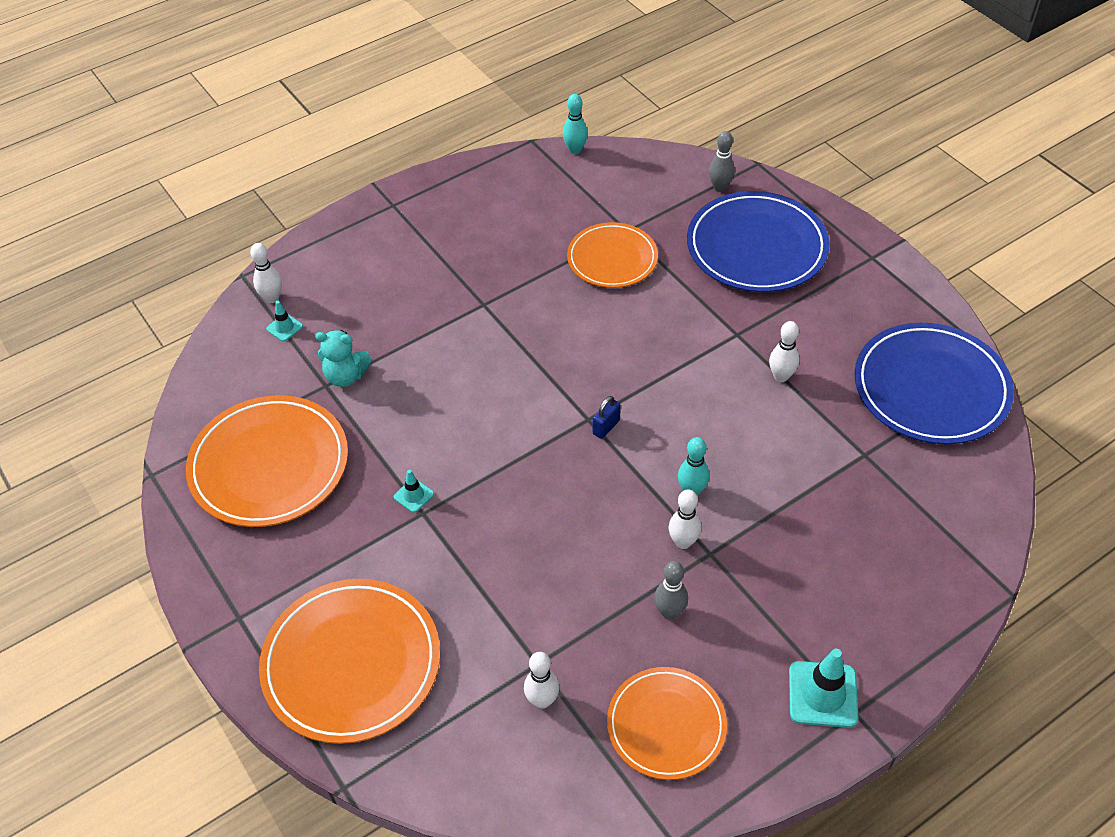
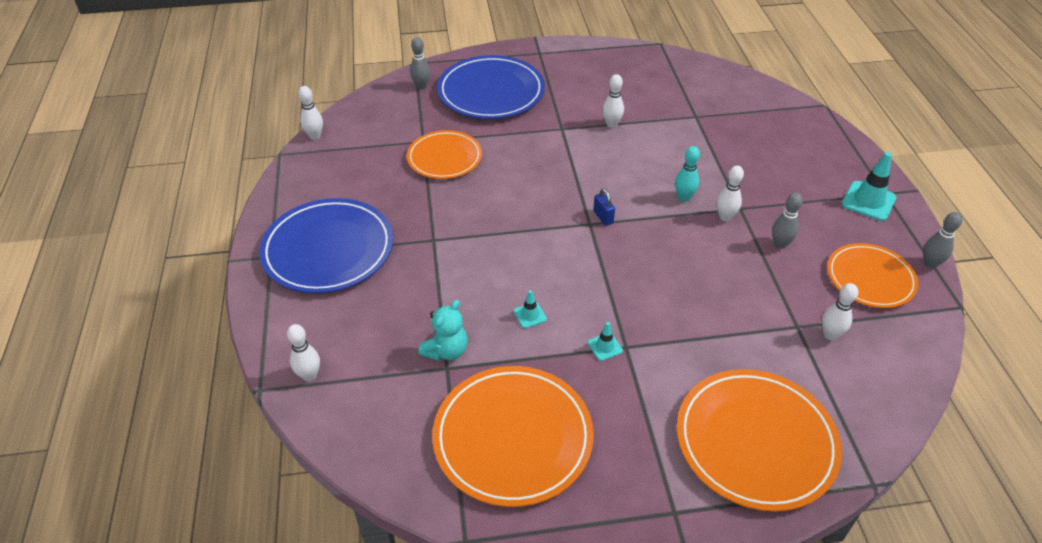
camera: 65 degrees left, 5 degrees down
(284, 327) = (354, 377): turquoise traffic cone -> turquoise traffic cone (530, 315)
(575, 150) = (315, 136): turquoise bowling pin -> white bowling pin
(738, 792) = (930, 263): none -> grey bowling pin
(931, 388) = (660, 73): blue plate -> blue plate (328, 249)

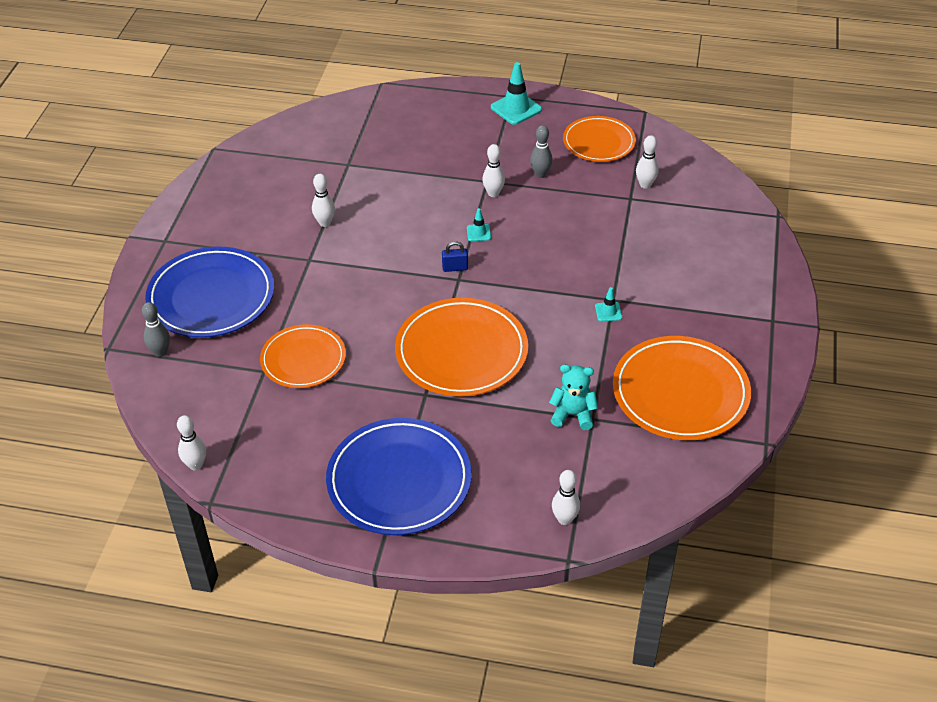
camera: 70 degrees left, 0 degrees up
(446, 351) = (573, 414): turquoise teddy bear -> turquoise teddy bear turned 45 degrees counterclockwise
(530, 315) = (554, 349): turquoise traffic cone -> turquoise traffic cone (478, 233)
(684, 197) = (456, 209): turquoise bowling pin -> none
(755, 441) = (727, 259): orange plate -> orange plate (461, 351)
(930, 263) = (597, 107): grey bowling pin -> none

